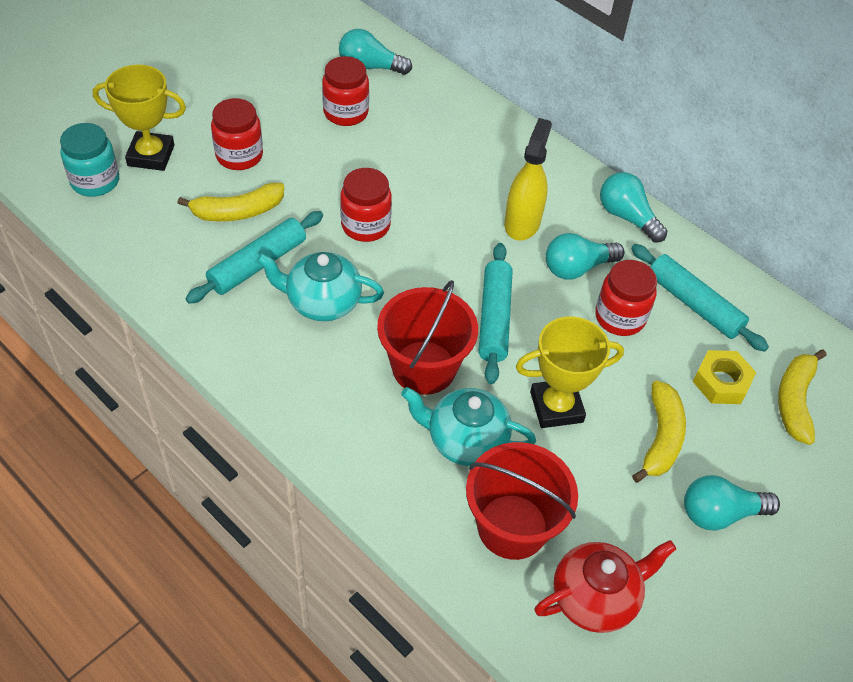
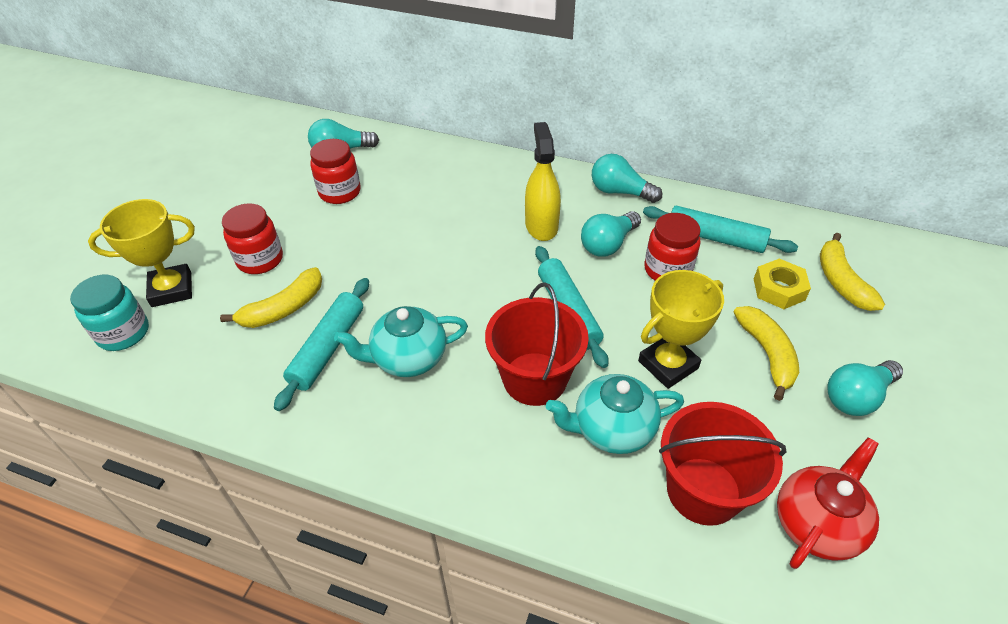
camera: 20 degrees left, 5 degrees down
(365, 225) = (410, 277): red jar -> none

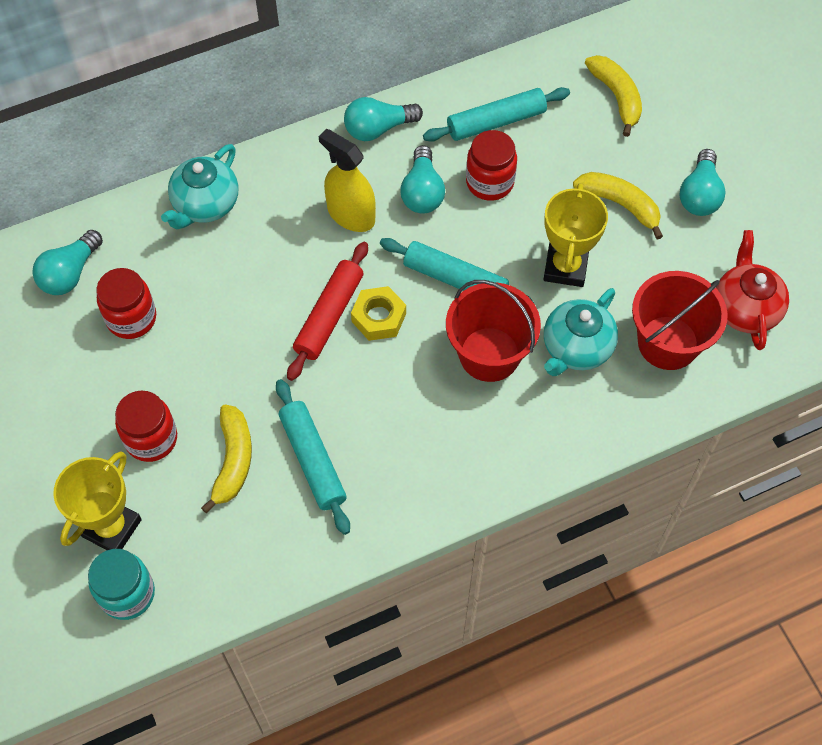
camera: 45 degrees left, 15 degrees up
(408, 358) = (383, 416): turquoise teapot -> turquoise teapot (205, 205)
(453, 271) = (329, 316): none -> red rolling pin
(779, 289) = (581, 138): yellow nut -> yellow nut (379, 317)
(841, 281) = (616, 97): yellow banana -> yellow banana turned 150 degrees counterclockwise

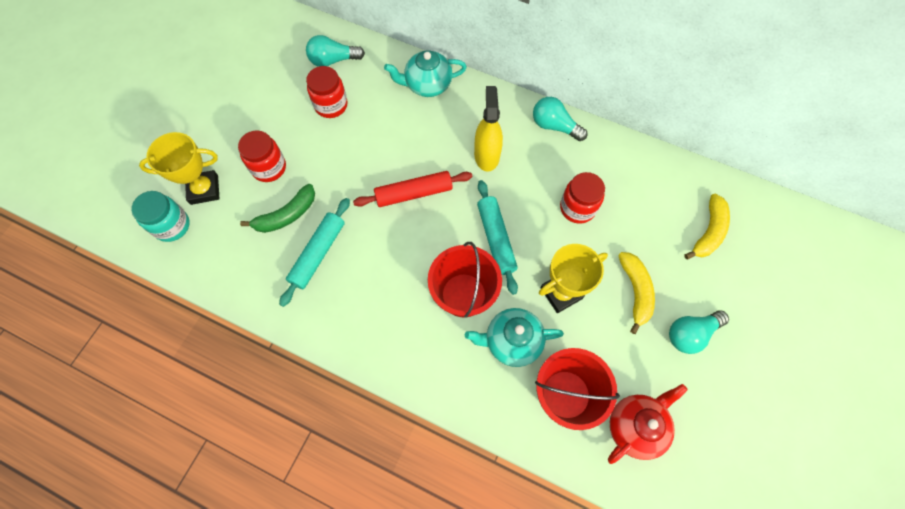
camera: 50 degrees right, 5 degrees up
(233, 461) = (286, 215): yellow banana -> green banana
(379, 317) = (435, 218): yellow nut -> none
(422, 192) = (536, 178): turquoise light bulb -> none
(496, 122) = (621, 181): turquoise rolling pin -> none

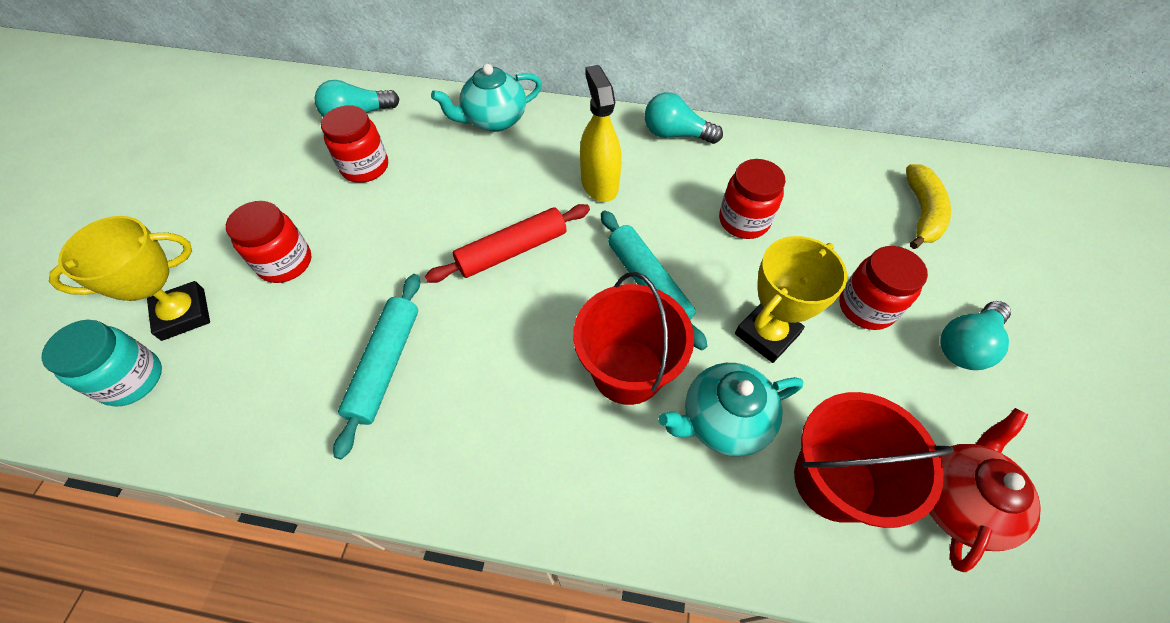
camera: 15 degrees left, 10 degrees down
(286, 215) = (324, 321): green banana -> none
(635, 291) = (866, 307): yellow banana -> red jar

